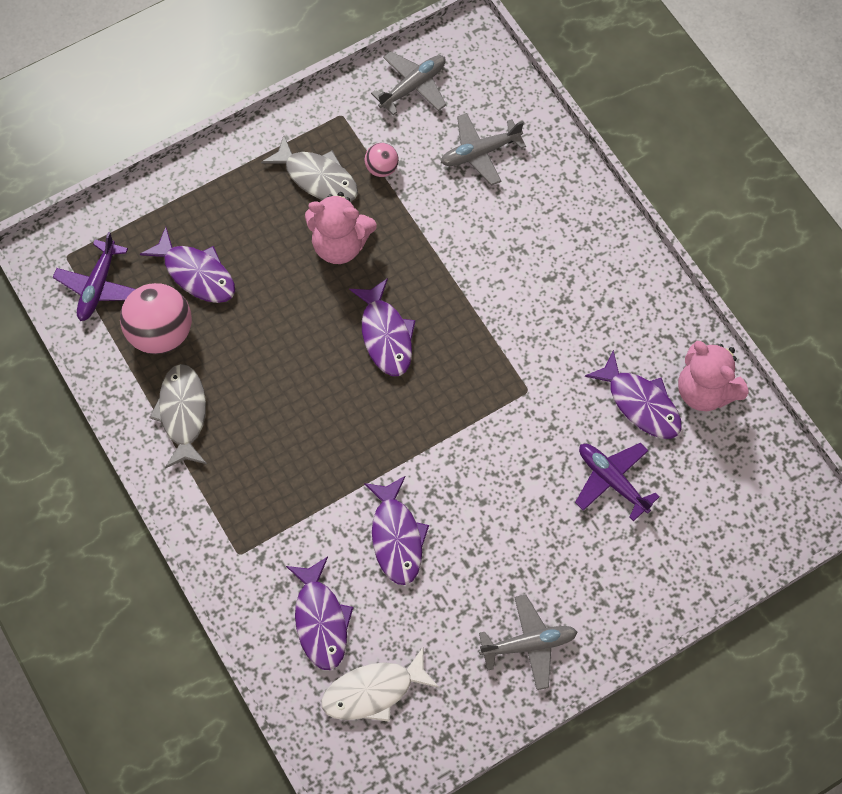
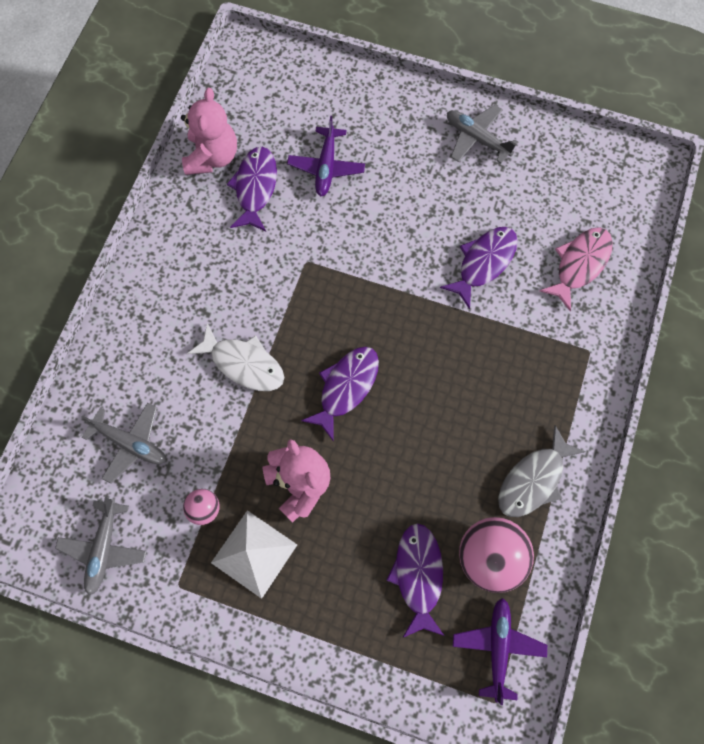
camera: 130 degrees left, 5 degrees up
(98, 286) = (497, 646): purple plane -> purple plane turned 60 degrees counterclockwise
(317, 178) = (254, 553): grey fish -> white pyramid
(321, 620) = (579, 264): purple fish -> pink fish
(373, 691) = (589, 200): white fish -> white fish (244, 363)
(413, 86) = (104, 548): grey plane -> grey plane turned 90 degrees counterclockwise

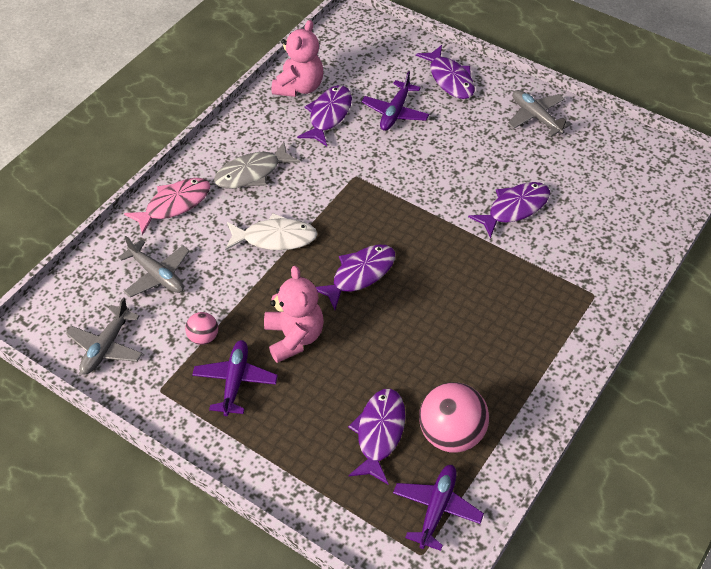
camera: 15 degrees right, 20 degrees down
(244, 363) = (275, 238): white fish -> white fish turned 45 degrees counterclockwise
(254, 553) = (235, 381): white pyramid -> purple plane
(373, 108) = (450, 79): none -> purple fish
(533, 479) = (511, 383): grey fish -> grey fish (252, 173)
(579, 264) = (604, 227): pink fish -> pink fish (174, 205)

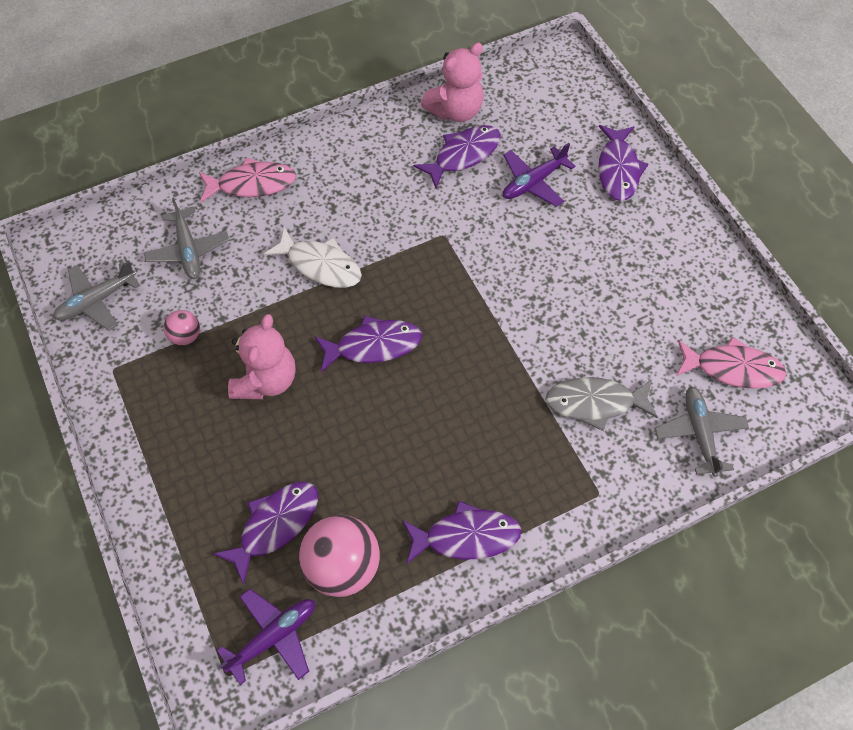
camera: 30 degrees right, 10 degrees up
(235, 381) = (183, 396): purple plane -> none
(252, 173) = (346, 184): grey fish -> grey fish (595, 403)
(514, 208) = (583, 351): purple fish -> purple fish (466, 536)
(536, 117) = (681, 256): grey plane -> grey plane (699, 433)
(622, 173) = (732, 368): none -> pink fish

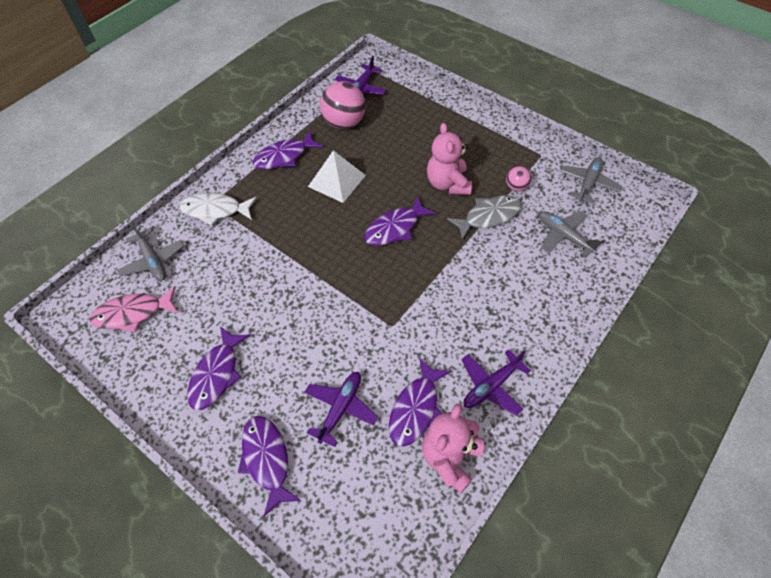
camera: 155 degrees right, 5 degrees down
(252, 184) = (565, 302): pink fish -> none
(275, 525) = (390, 125): purple fish -> purple fish (217, 374)
(320, 265) = (467, 264): white fish -> white fish (215, 210)
(382, 145) = (491, 386): none -> purple plane
(409, 454) = (337, 180): none -> white pyramid
(595, 403) = (230, 251): grey fish -> grey fish (488, 216)

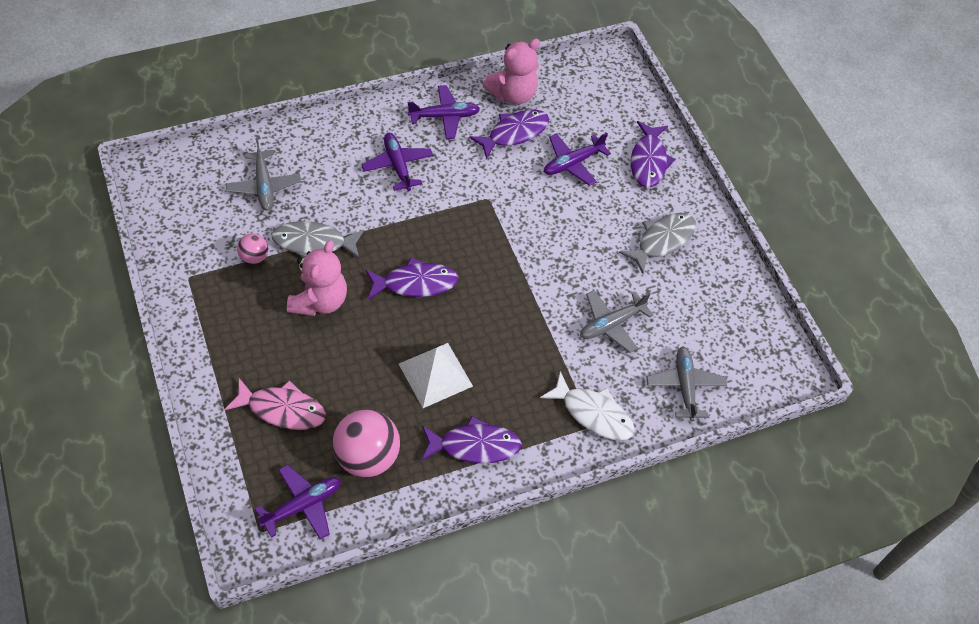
camera: 155 degrees left, 0 degrees up
(133, 313) = (722, 337): pink fish -> pink fish (282, 409)
(217, 374) = (662, 241): purple fish -> grey fish
(487, 311) = (398, 165): none -> purple plane
(588, 183) = (180, 219): grey plane -> grey plane (611, 324)

